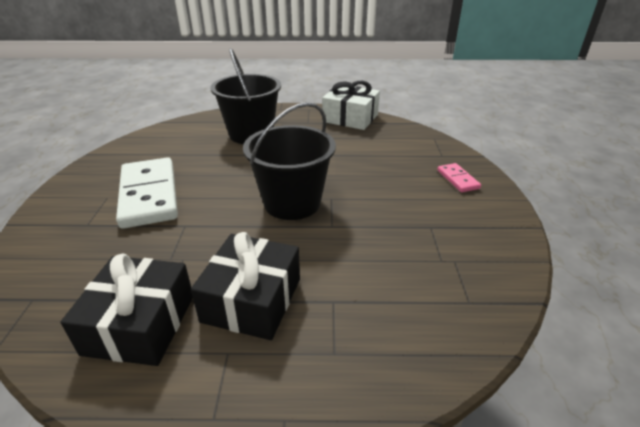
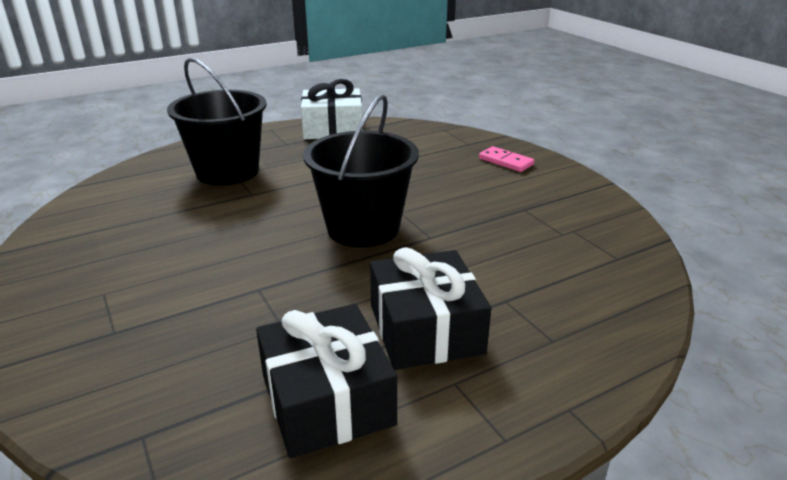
camera: 30 degrees left, 5 degrees down
(149, 195) = (167, 272): white domino -> none

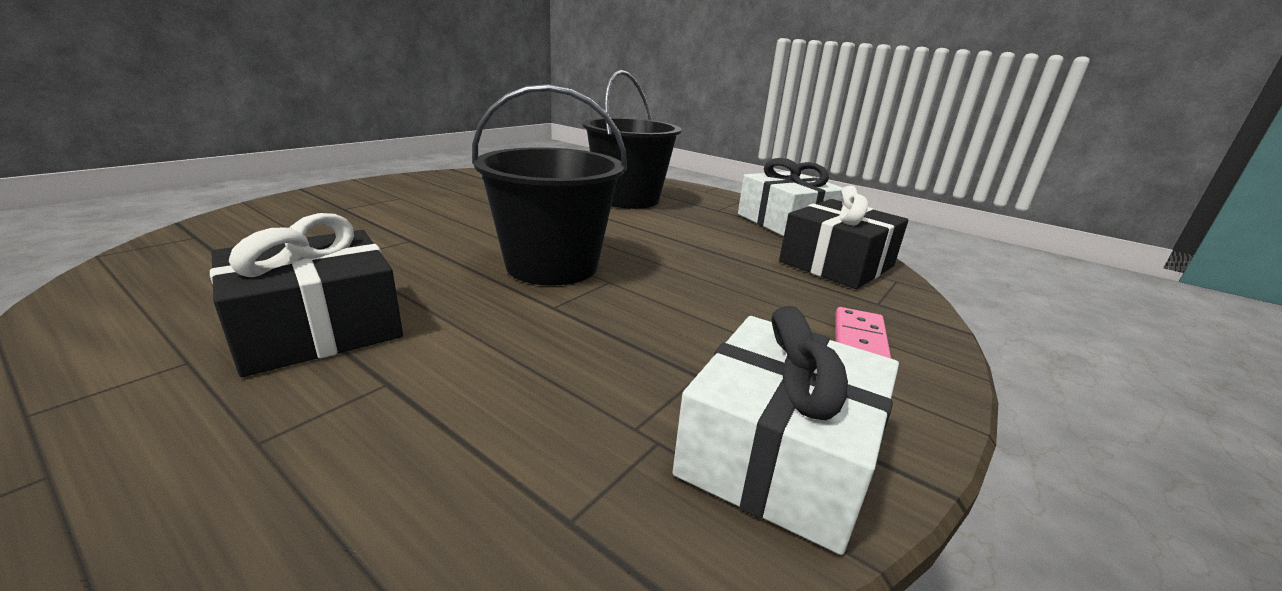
camera: 65 degrees right, 5 degrees down
(327, 399) = (199, 292): black gift -> black gift (836, 264)
(587, 206) = (779, 455): none -> white gift

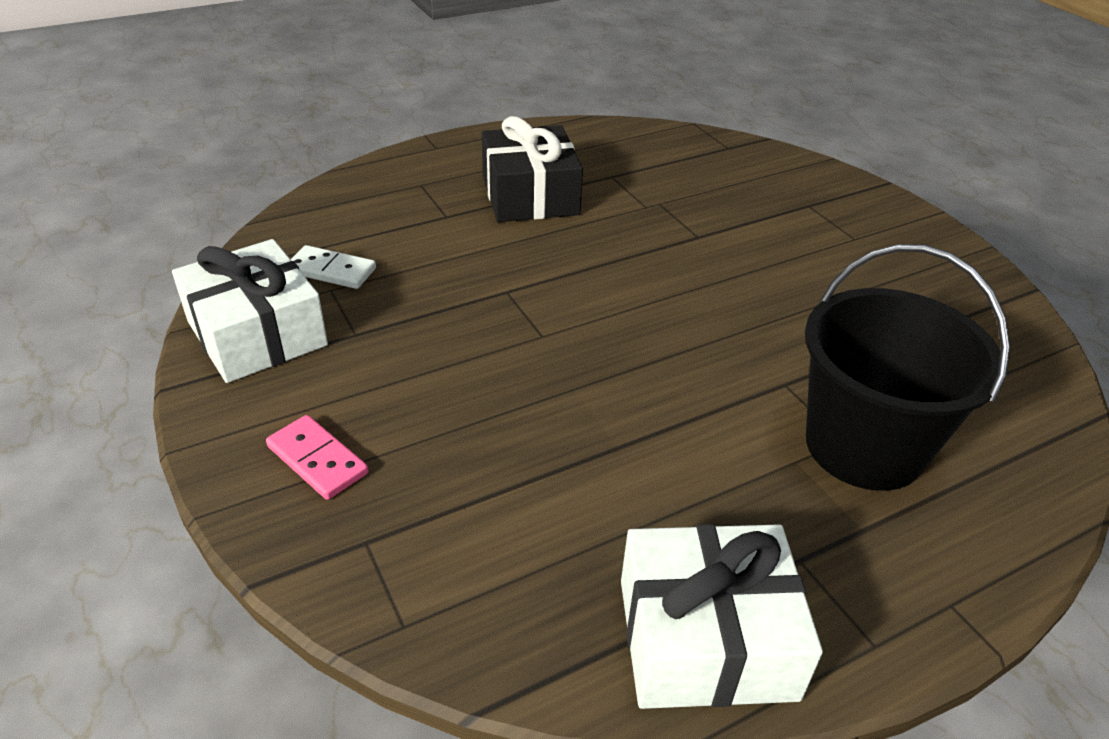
camera: 115 degrees right, 15 degrees up
(552, 266) = (595, 307): black bucket -> none
(593, 443) = (331, 271): none -> white domino
(836, 264) = (490, 581): black gift -> none

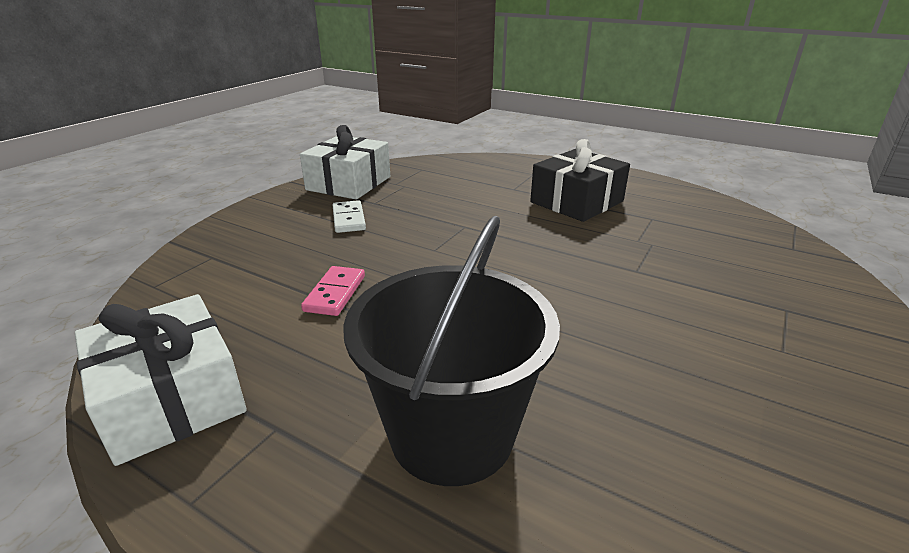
camera: 60 degrees right, 10 degrees down
(317, 460) = (265, 226): pink domino -> pink domino (335, 293)
(331, 271) = (419, 180): white domino -> white domino (348, 219)

